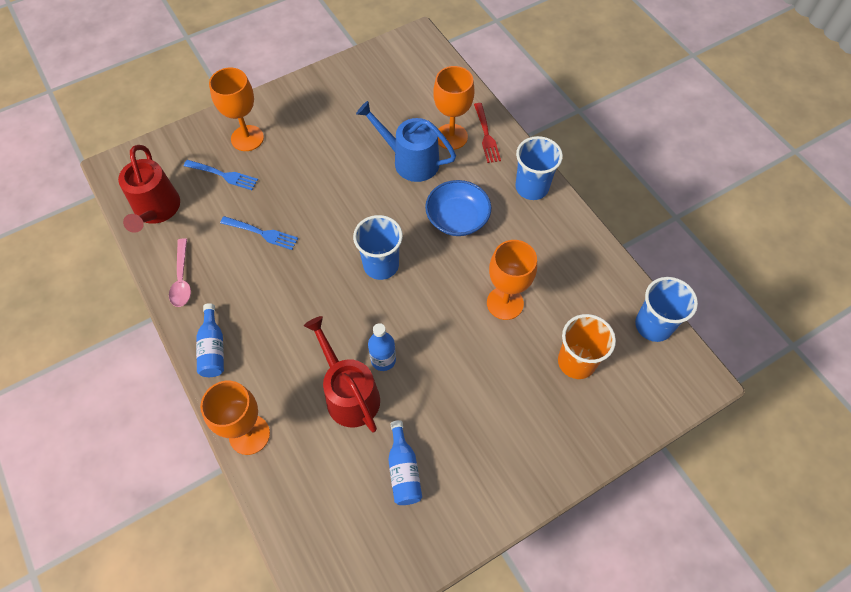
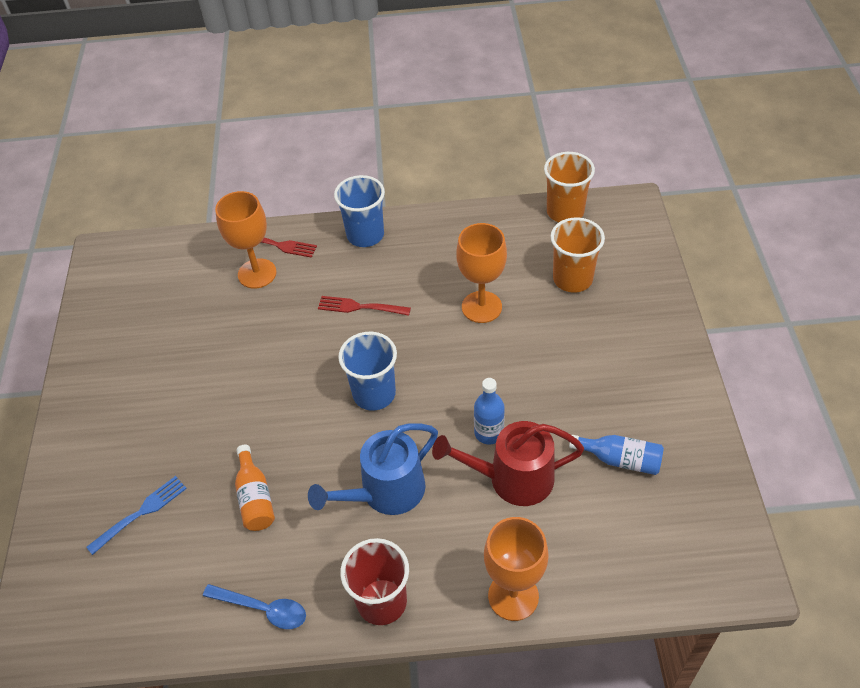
camera: 60 degrees left, 10 degrees down
(156, 210) = (136, 610): red watering can -> none
(182, 279) = (263, 609): pink spoon -> blue spoon
(213, 348) = (382, 601): blue bottle -> red cup
(247, 138) = (105, 468): orange goblet -> none
(261, 233) = (255, 498): blue fork -> orange bottle
(410, 161) = (261, 319): blue watering can -> blue watering can (386, 492)
(457, 218) = (361, 307): blue bowl -> red fork
(653, 325) = (565, 212): blue cup -> orange cup

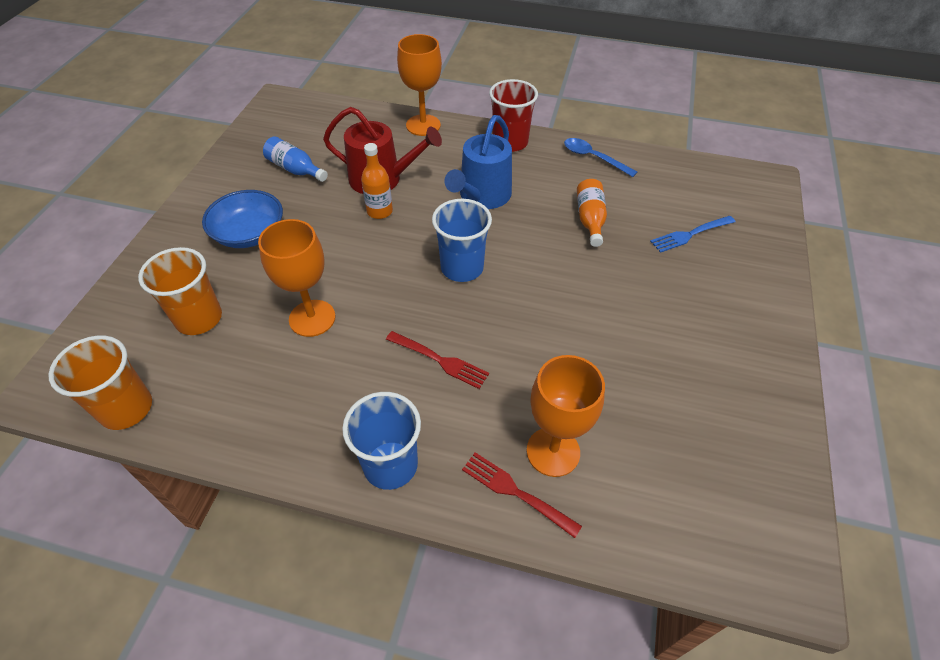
camera: 165 degrees left, 0 degrees up
(386, 492) = (482, 196): blue watering can -> blue watering can turned 135 degrees clockwise
(489, 433) = (379, 211): blue bottle -> orange bottle
(599, 364) = (249, 233): none -> blue bowl

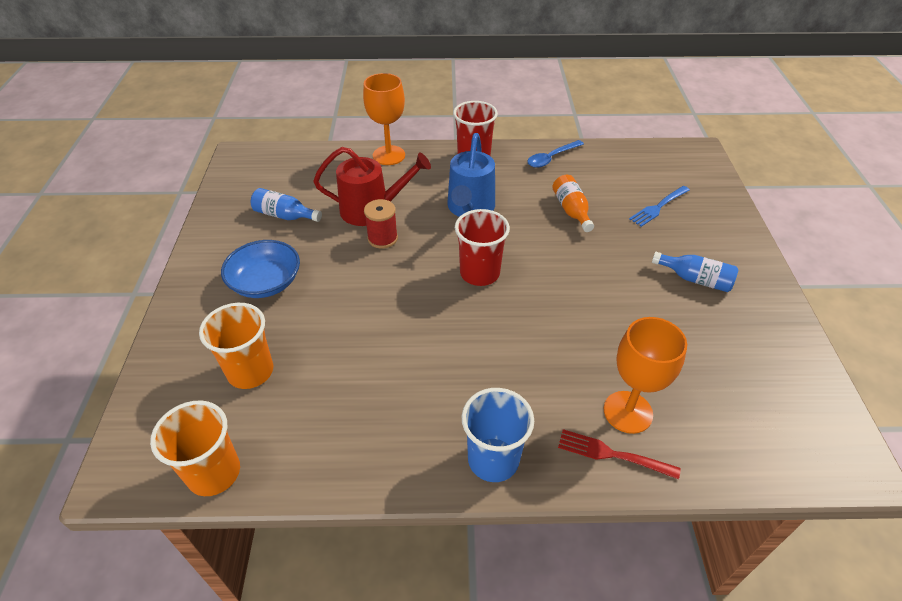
camera: 15 degrees left, 5 degrees down
(312, 318) = (362, 347): orange goblet -> none
(379, 211) = (382, 238): orange bottle -> red spool
(439, 360) = (495, 357): red fork -> none
(462, 268) = (479, 273): blue cup -> red cup
(593, 158) = (551, 158): blue spoon -> blue spoon turned 60 degrees counterclockwise
(695, 324) = (695, 279): none -> blue bottle

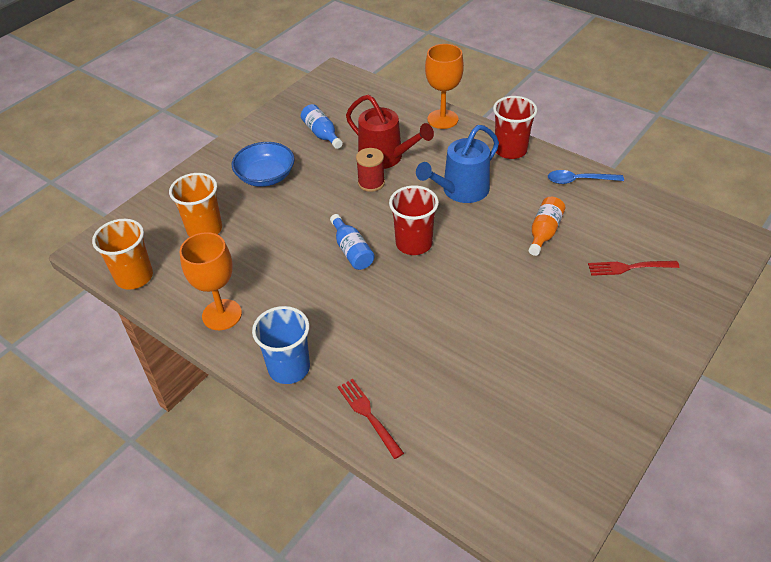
camera: 40 degrees right, 0 degrees up
(628, 412) = (411, 397): orange goblet -> orange goblet (222, 315)
(658, 207) = (629, 267): blue fork -> red fork
(695, 279) = (586, 341): blue bottle -> blue bottle (352, 251)

